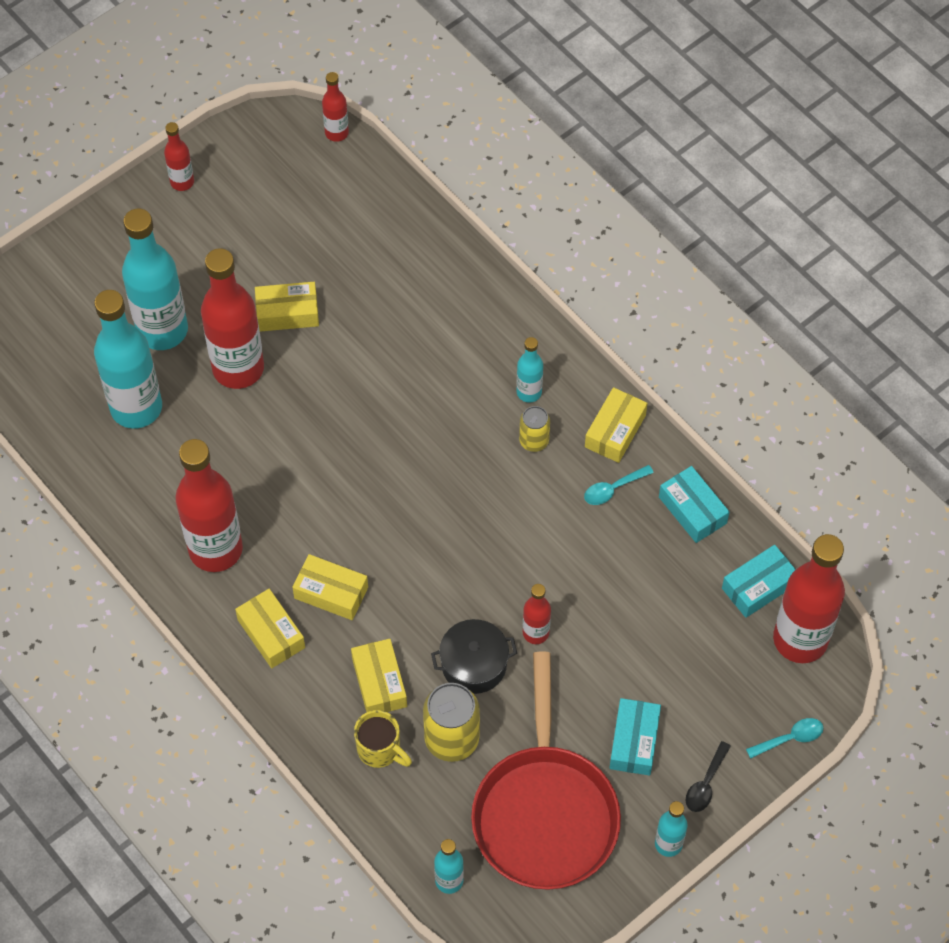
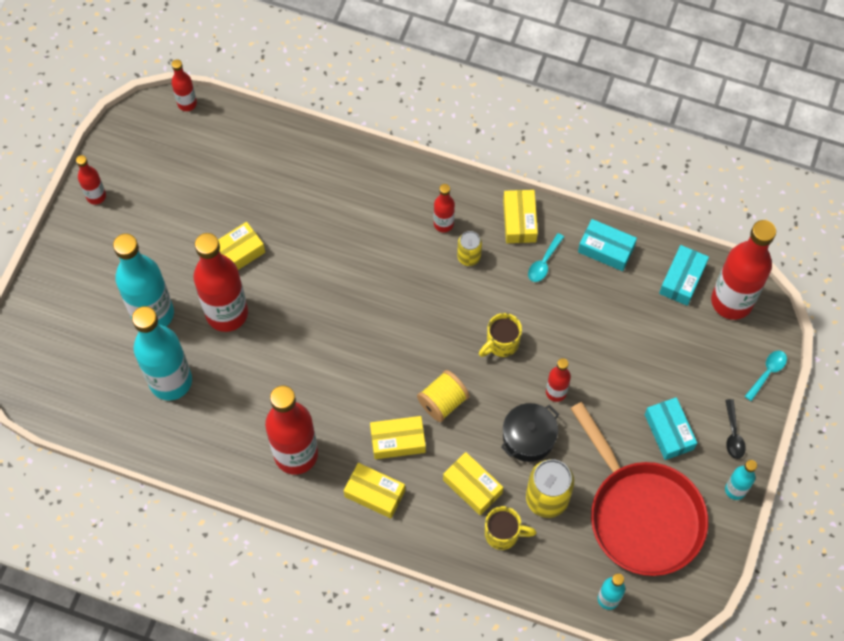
camera: 30 degrees left, 5 degrees up
(405, 578) = (443, 402): none -> yellow spool
(509, 550) = (501, 343): none -> yellow mug
(529, 392) = (443, 224): turquoise bottle -> red bottle

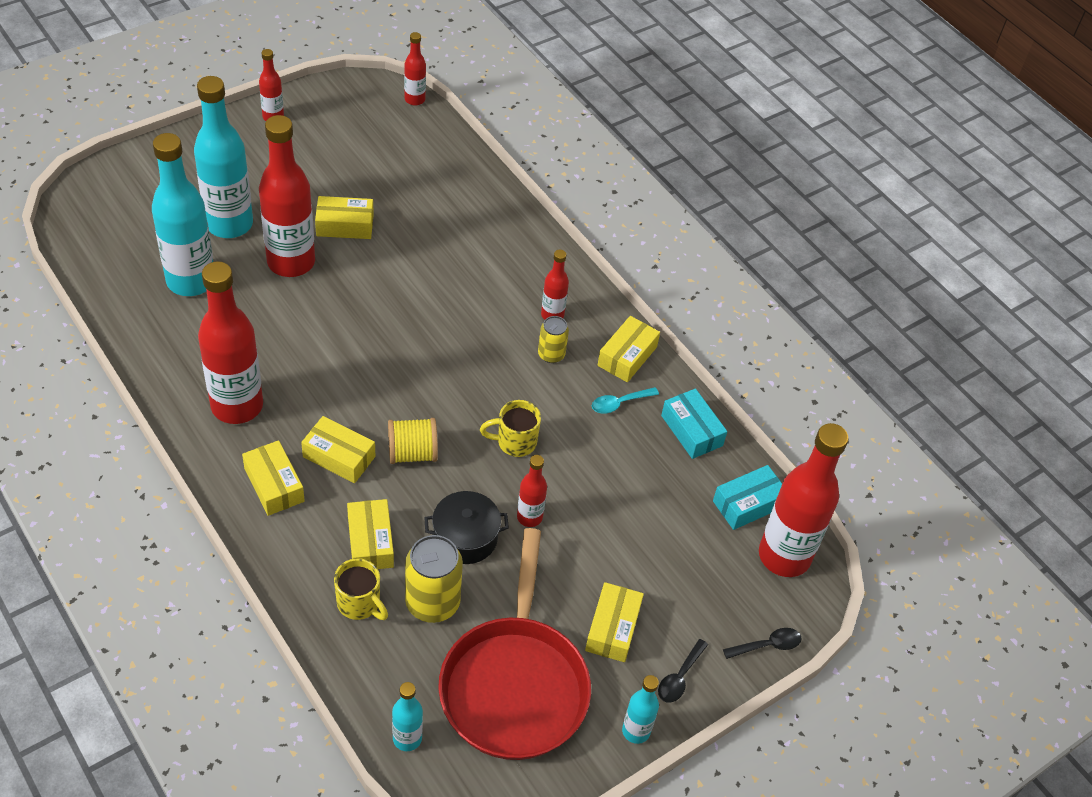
camera: 30 degrees right, 15 degrees down
(669, 432) = (613, 628): turquoise box -> yellow box
(767, 373) = (767, 645): turquoise spoon -> black spoon

